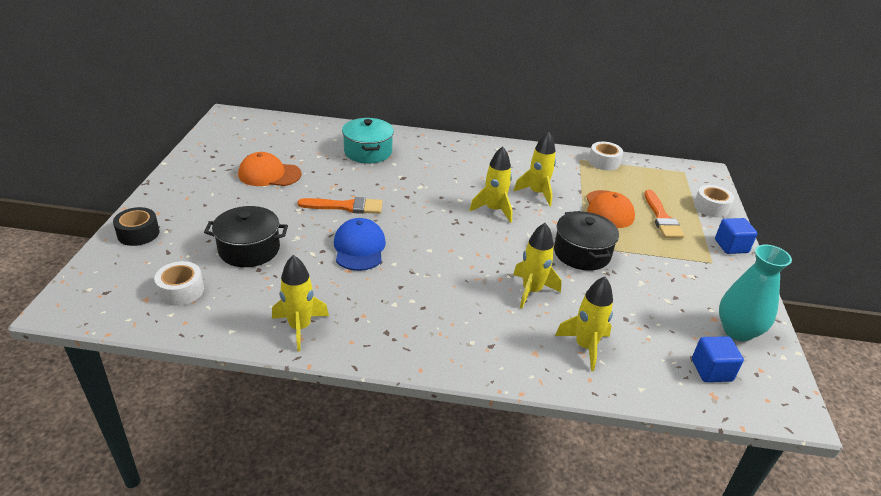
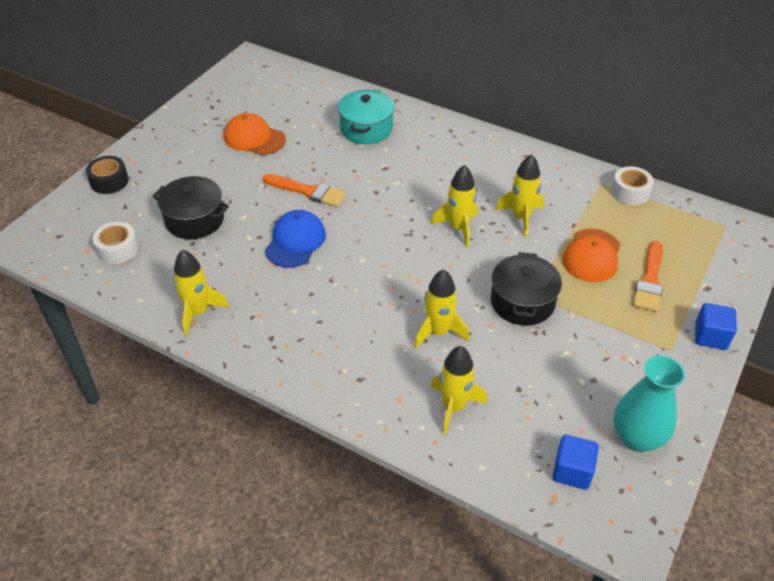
camera: 25 degrees right, 10 degrees up
(711, 207) = (724, 281): white tape -> none

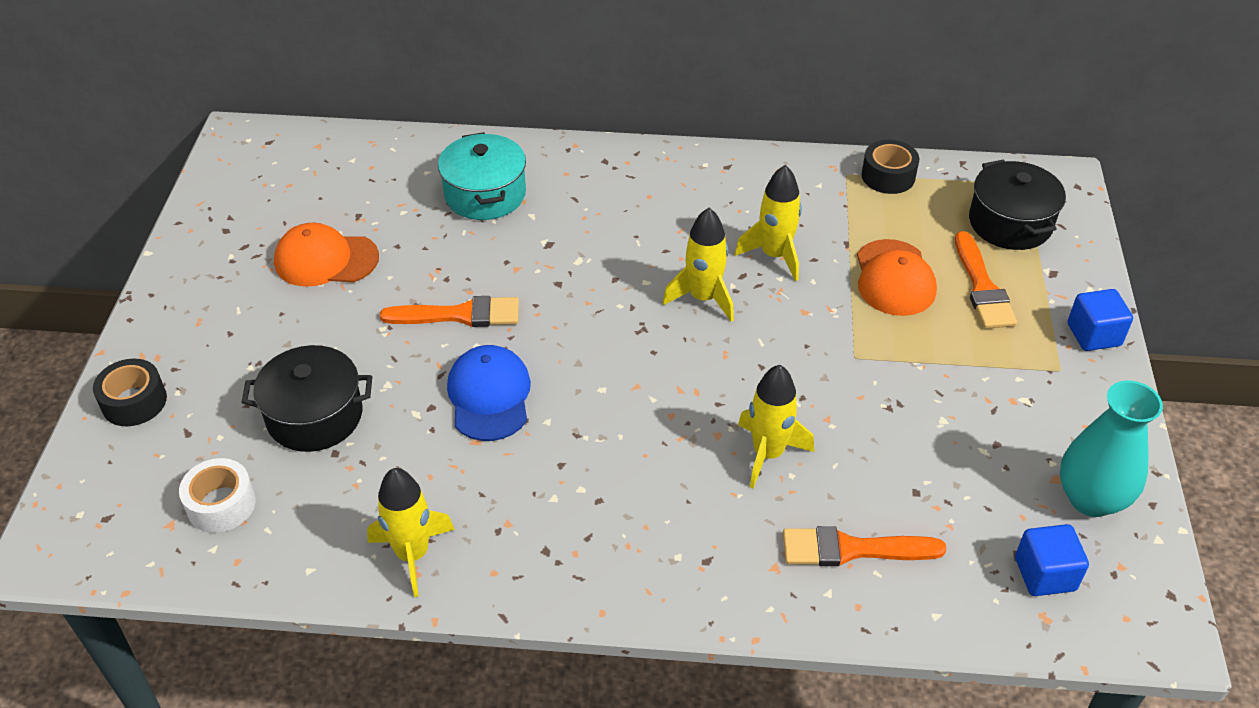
camera: 25 degrees left, 0 degrees up
(454, 407) = (852, 549): yellow rocket -> orange brush
(522, 302) = (848, 372): black pot -> black pot (1010, 223)
(630, 192) = (888, 176): white tape -> black tape

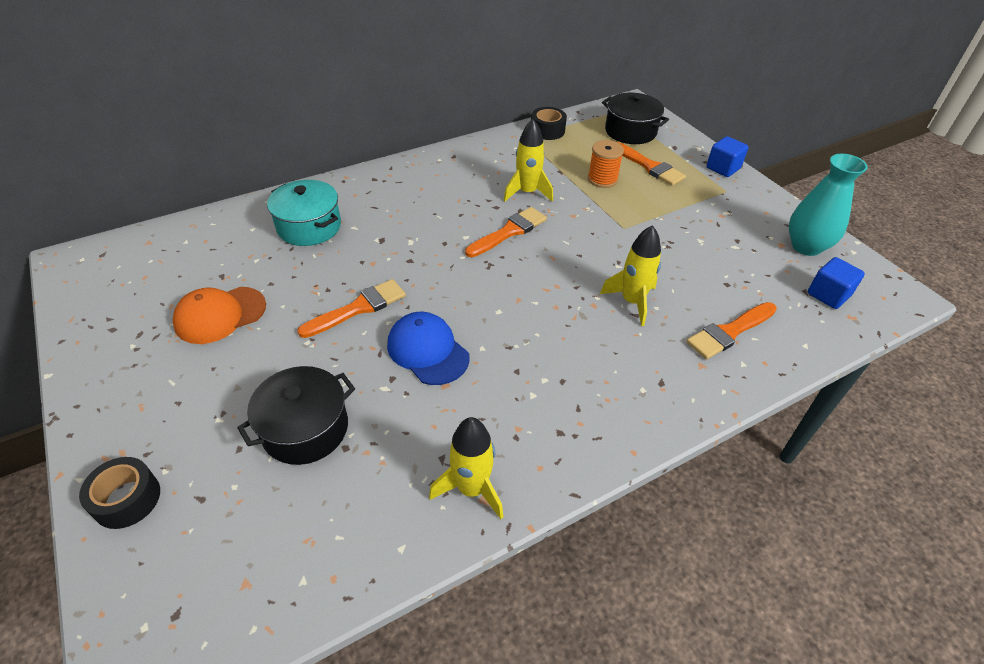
camera: 35 degrees left, 0 degrees up
(221, 504) = (280, 540): white tape -> none
(703, 298) = (509, 231): yellow rocket -> orange brush
(894, 278) = (602, 179): orange cap -> orange spool

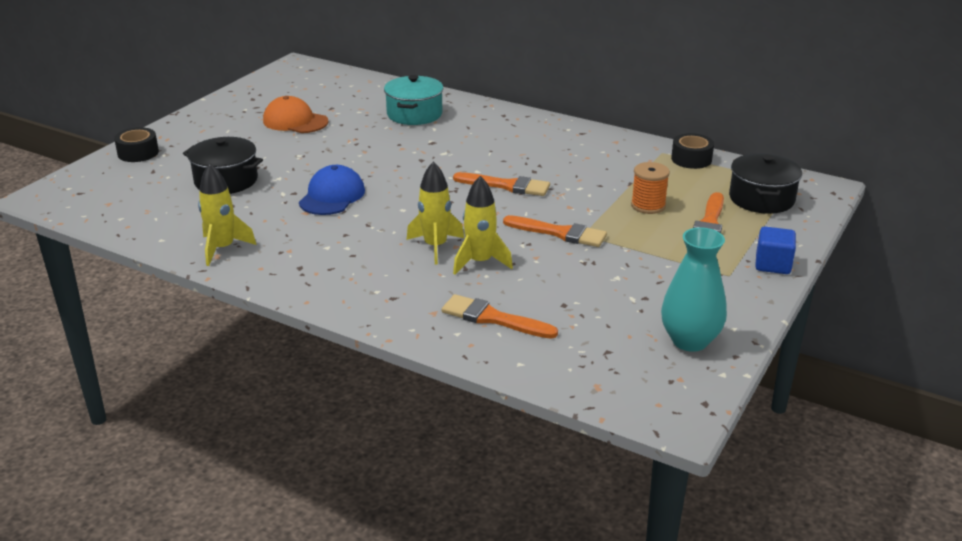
camera: 60 degrees right, 15 degrees down
(358, 308) = (349, 159): orange brush -> orange brush (560, 233)
(527, 192) = (574, 178): yellow rocket -> yellow rocket (435, 246)
(828, 295) = (618, 366): blue cube -> none

